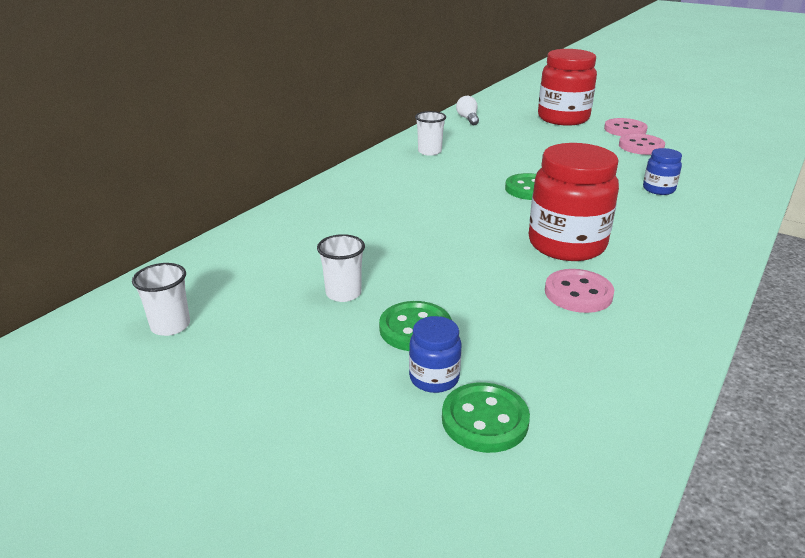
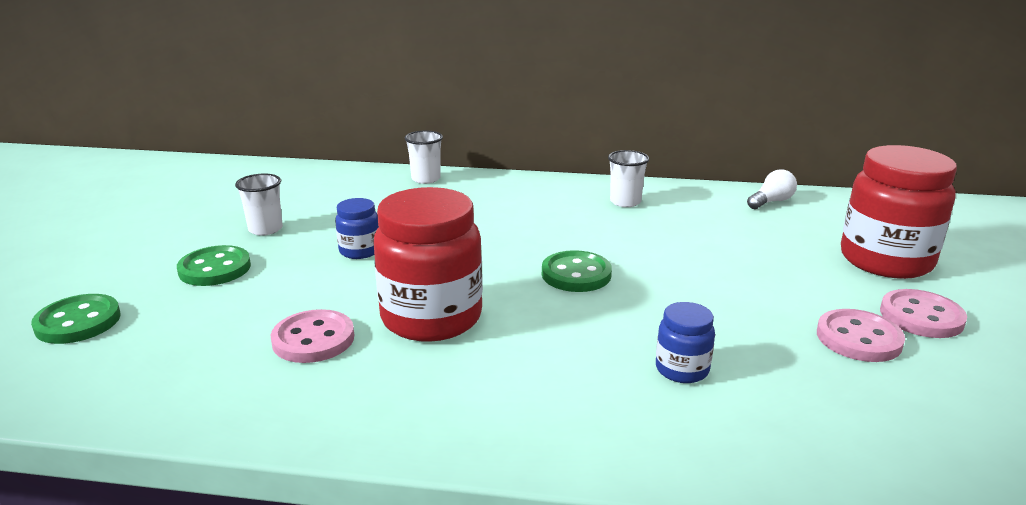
camera: 65 degrees right, 5 degrees down
(170, 326) = (197, 187): white cup -> white cup (426, 179)
(434, 378) = (138, 290): blue jar -> blue jar (360, 251)

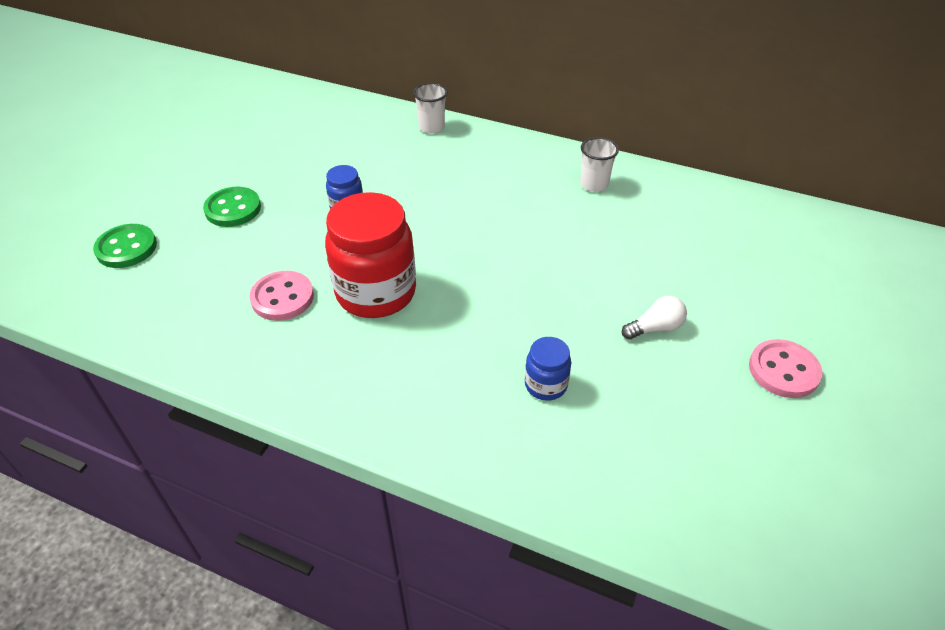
camera: 15 degrees right, 20 degrees up
(265, 229) = (282, 170): white cup -> none
(576, 274) = (510, 266): green button -> none
(771, 202) = (731, 206): white light bulb -> white light bulb (655, 328)
(858, 338) = (711, 383): pink button -> none
(886, 261) = (794, 299): red jar -> none

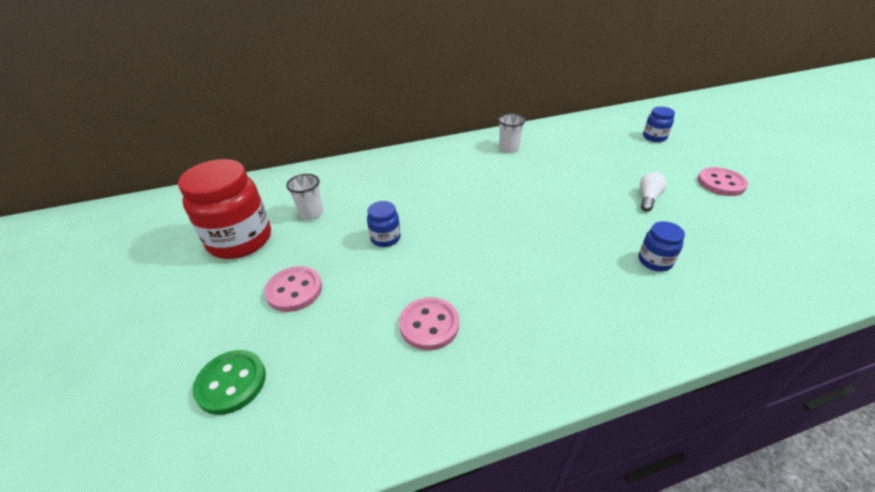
camera: 40 degrees left, 5 degrees down
(233, 209) = (294, 290): green button -> pink button
(376, 292) = (486, 277): red jar -> red jar (240, 240)
(431, 127) = (369, 163): white cup -> white cup (311, 213)
(803, 270) = (654, 137): none -> blue jar

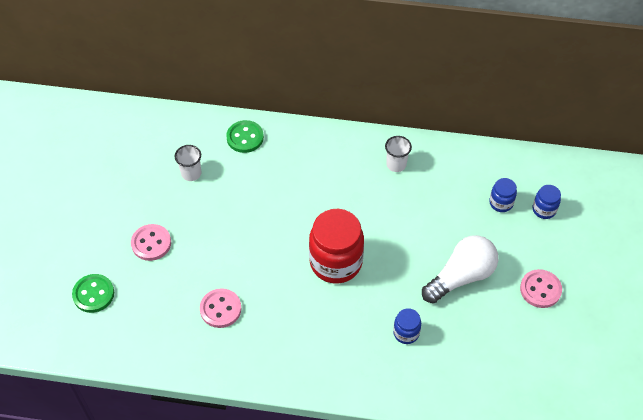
camera: 25 degrees right, 15 degrees up
(240, 240) = (131, 180): red jar -> red jar (336, 262)
(353, 172) = (245, 137): none -> green button
(385, 238) = (232, 224): blue jar -> blue jar (501, 203)
(648, 198) = (461, 276): white light bulb -> white light bulb, size x2.04

